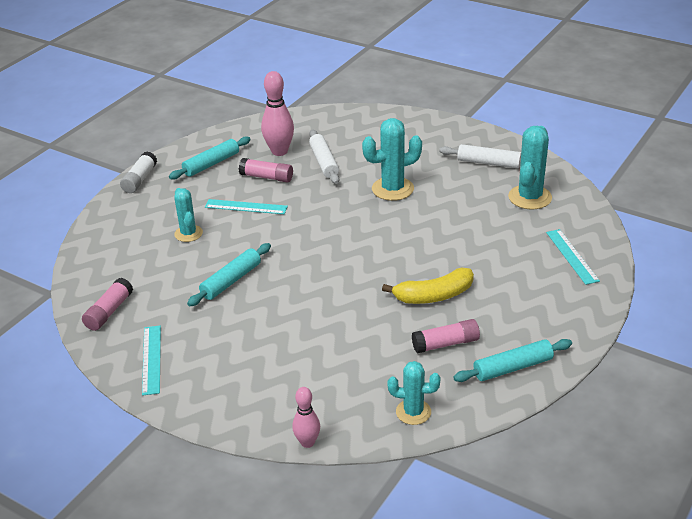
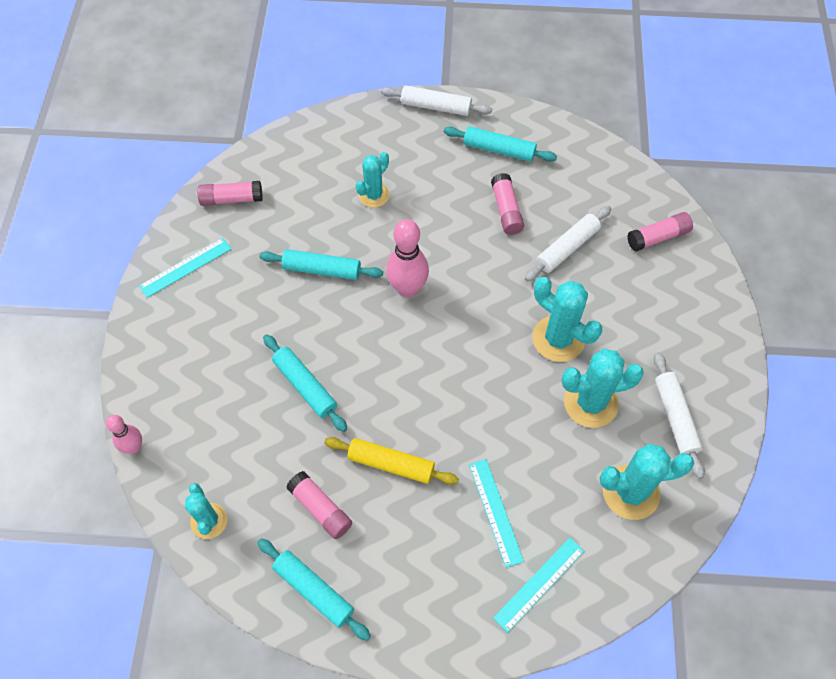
camera: 60 degrees right, 25 degrees up
(140, 179) = (436, 106): white glue stick -> white rolling pin
(246, 207) = (444, 219): turquoise ruler -> turquoise ruler (495, 511)
(279, 151) = (560, 197): pink bowling pin -> pink bowling pin (407, 288)
(331, 321) = (305, 386): none -> turquoise rolling pin
(350, 125) = (658, 237): none -> pink glue stick
(433, 296) = (391, 464): yellow banana -> yellow rolling pin
(453, 192) = (590, 403): none -> turquoise cactus

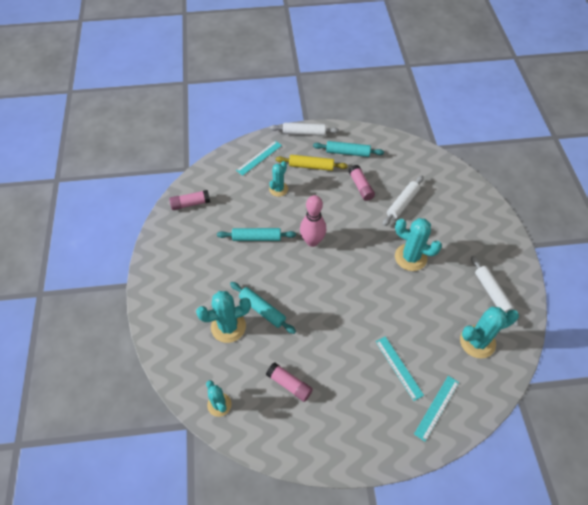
camera: 10 degrees left, 5 degrees down
(134, 447) = (160, 366): pink bowling pin -> none
(185, 267) = (170, 249): turquoise ruler -> turquoise ruler (259, 158)
(314, 590) = (297, 437): turquoise rolling pin -> none
(391, 464) = (327, 349): yellow rolling pin -> yellow rolling pin (311, 166)
(590, 403) = (439, 292): turquoise cactus -> turquoise cactus (228, 327)
(658, 237) = (454, 189): pink glue stick -> none

